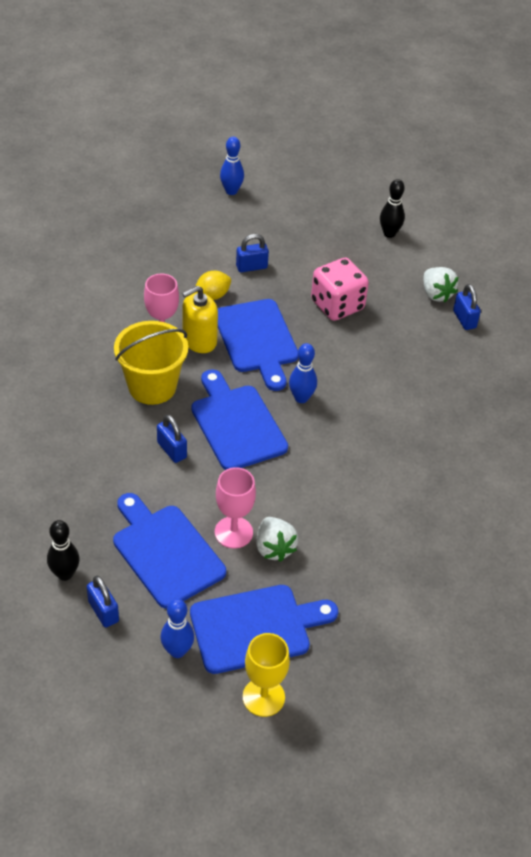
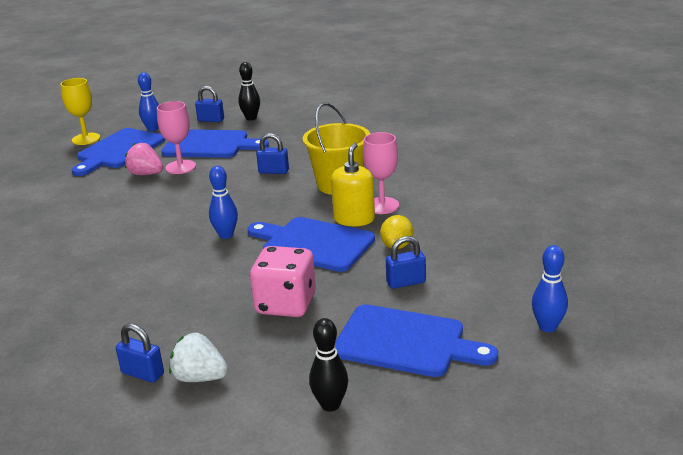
camera: 140 degrees right, 20 degrees down
(236, 424) = (252, 200): blue cutting board -> blue cutting board (405, 342)
(251, 267) = (406, 282): blue padlock -> blue padlock turned 45 degrees clockwise
(274, 548) = (146, 174): white strawberry -> pink strawberry

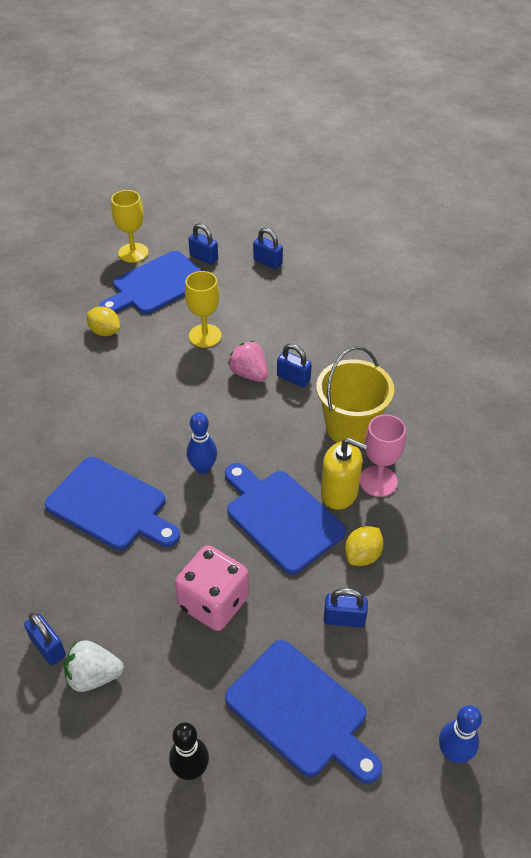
camera: 20 degrees right, 20 degrees up
(85, 184) = (105, 332): none -> yellow lemon
(146, 174) = (167, 336): pink strawberry -> pink strawberry (249, 374)
(153, 129) = (204, 257): blue bowling pin -> blue padlock
(180, 167) = (205, 336): pink goblet -> yellow goblet
(200, 377) = (94, 676): white strawberry -> white strawberry turned 45 degrees counterclockwise
(210, 145) = (248, 307): blue cutting board -> blue cutting board (110, 506)
(251, 118) = (310, 273): black bowling pin -> none
(354, 219) = (339, 492): yellow soap dispenser -> yellow soap dispenser turned 75 degrees clockwise

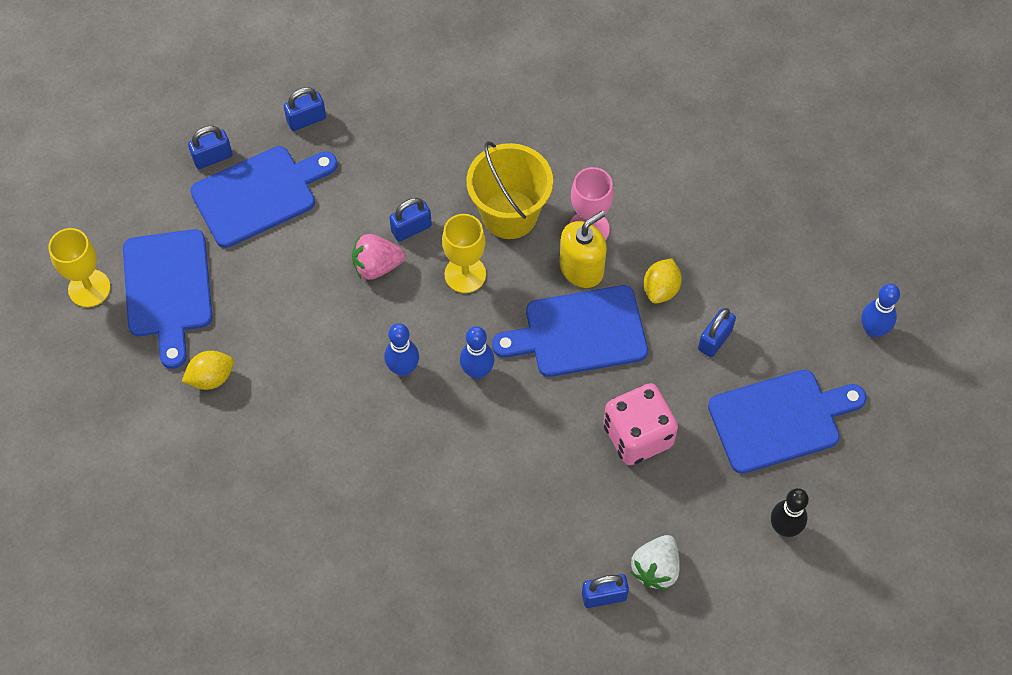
camera: 60 degrees left, 15 degrees up
(110, 506) = (472, 476): blue cutting board -> blue cutting board (259, 195)
(176, 424) = (403, 368): none -> blue bowling pin
(204, 257) = (155, 218): blue padlock -> blue padlock (306, 119)
(205, 336) = (289, 280): yellow goblet -> yellow goblet (465, 274)
(362, 555) = (661, 289): yellow lemon -> yellow lemon turned 45 degrees clockwise

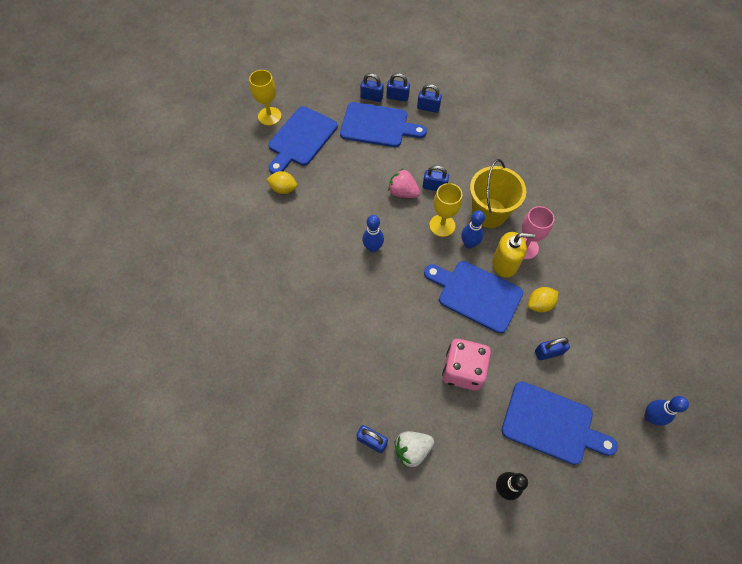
camera: 40 degrees right, 0 degrees up
(249, 132) = (397, 97): none -> blue padlock
(477, 371) = (407, 275): blue bowling pin -> blue bowling pin (469, 244)

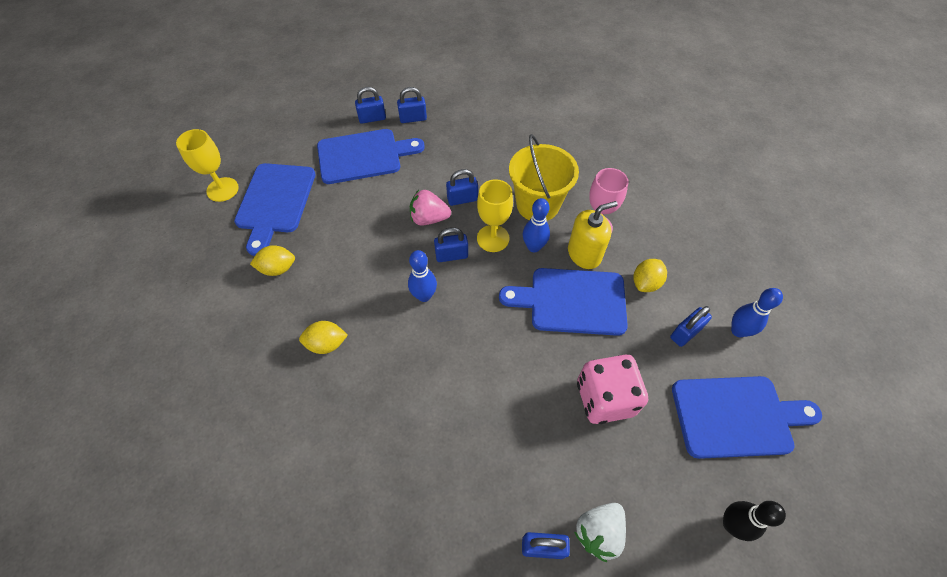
camera: 25 degrees left, 5 degrees down
(294, 254) = (327, 344): none -> yellow lemon
(371, 97) = (342, 128): blue padlock -> blue padlock (451, 255)
(650, 416) = (828, 357): blue bowling pin -> blue bowling pin (738, 331)

